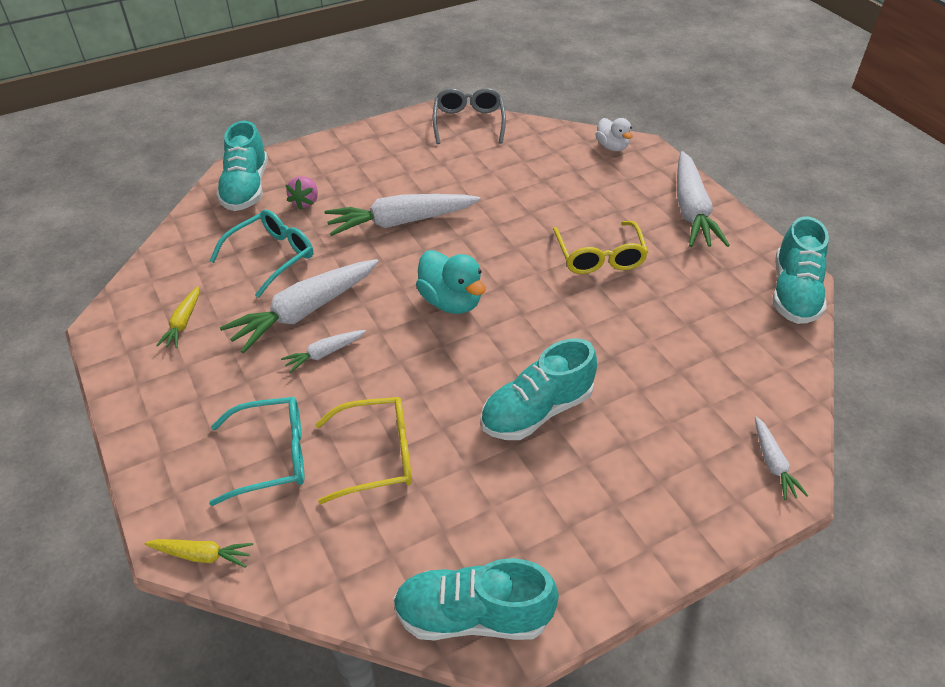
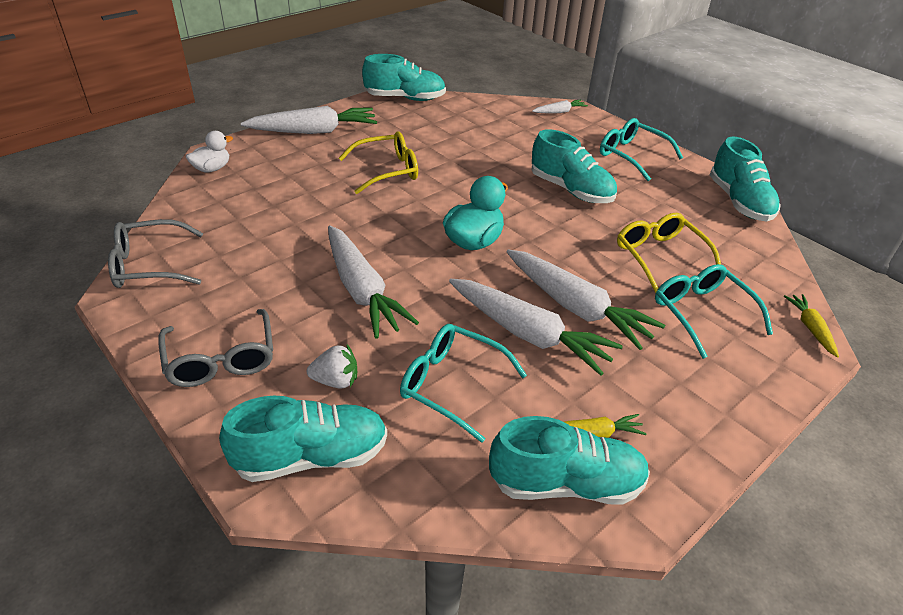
camera: 105 degrees left, 5 degrees down
(153, 297) = (566, 483): none -> turquoise shoe
(305, 202) = (336, 381): pink strawberry -> white strawberry
(324, 354) = (576, 307): white carrot -> white carrot, size x2.05
(351, 155) = (221, 359): none -> grey glasses
(625, 517) = (632, 155): none -> turquoise glasses

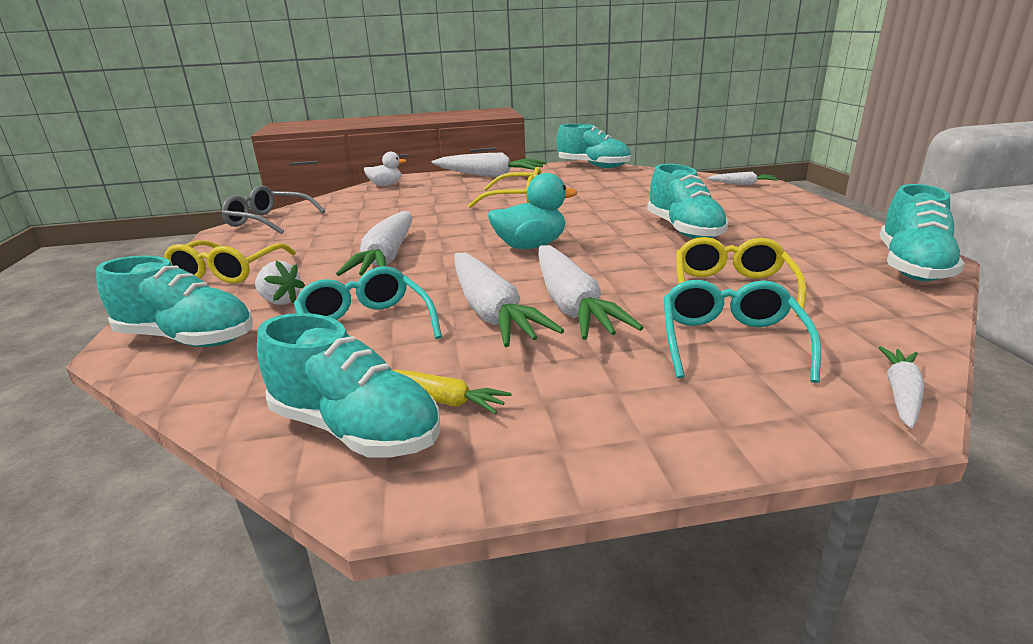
camera: 35 degrees right, 15 degrees down
(221, 359) = (228, 272): grey glasses -> yellow glasses
(632, 155) = (794, 217): turquoise glasses -> none
(810, 328) = (901, 394): yellow carrot -> white carrot

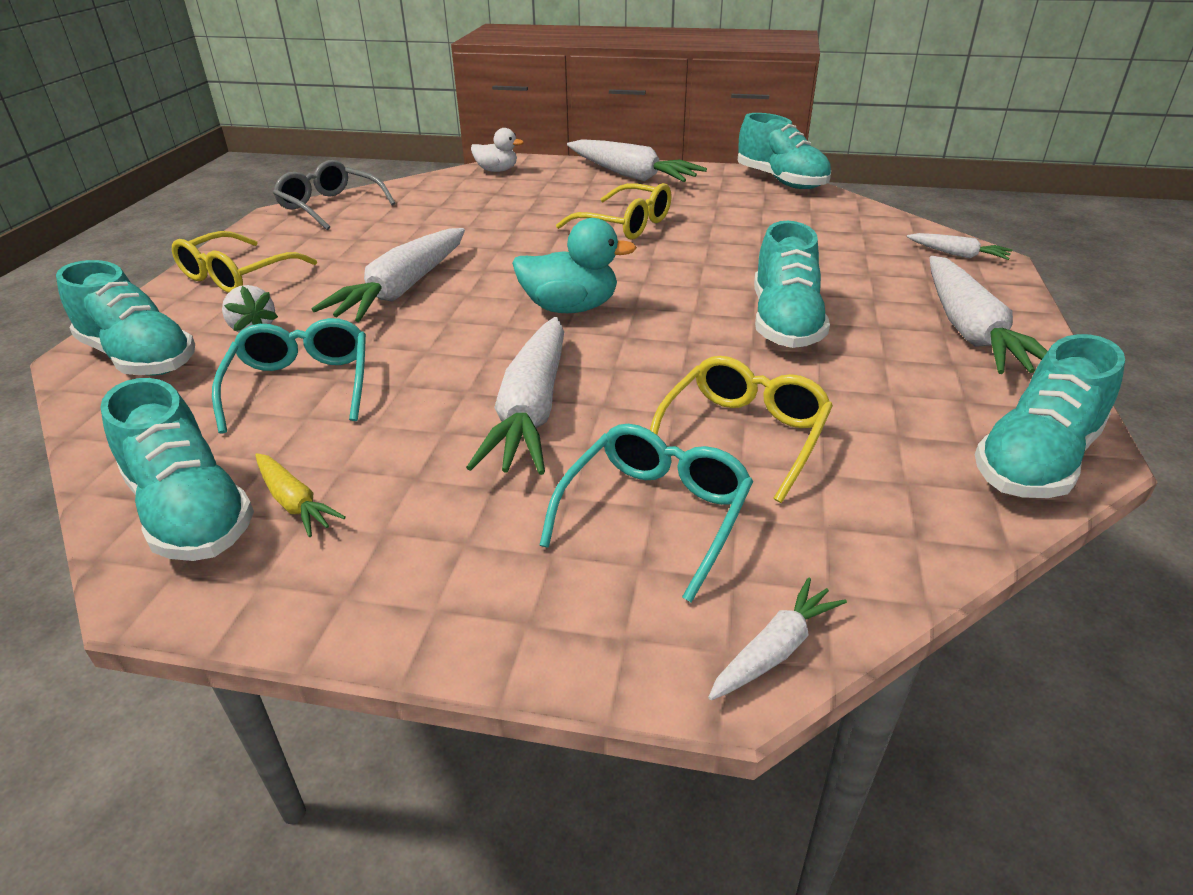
camera: 20 degrees right, 10 degrees up
(491, 312) = (438, 398): white carrot -> white carrot (970, 331)

